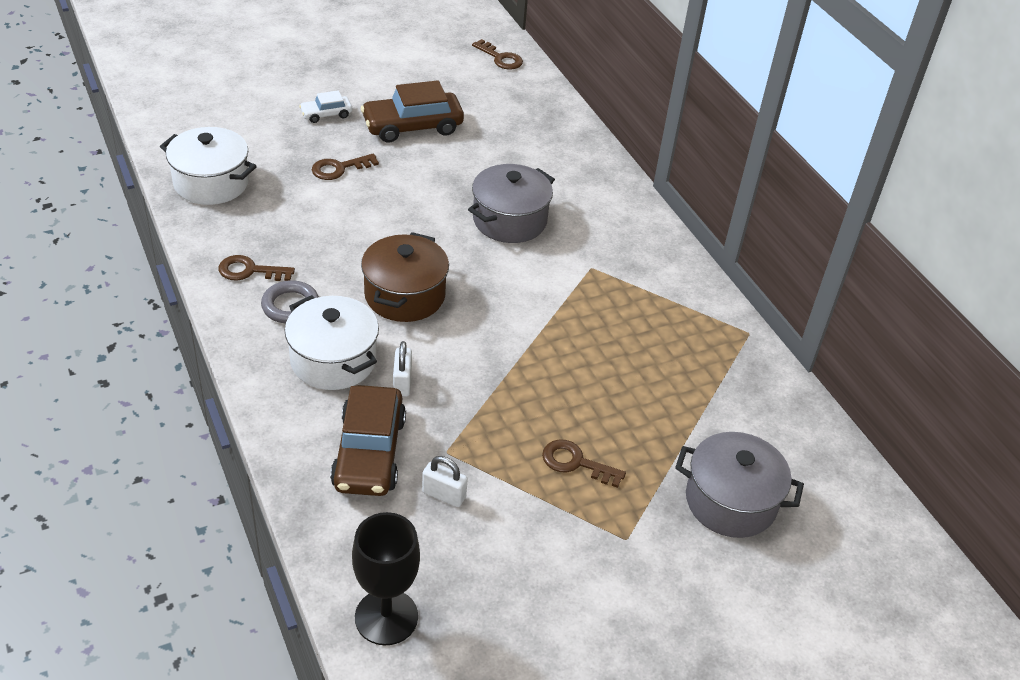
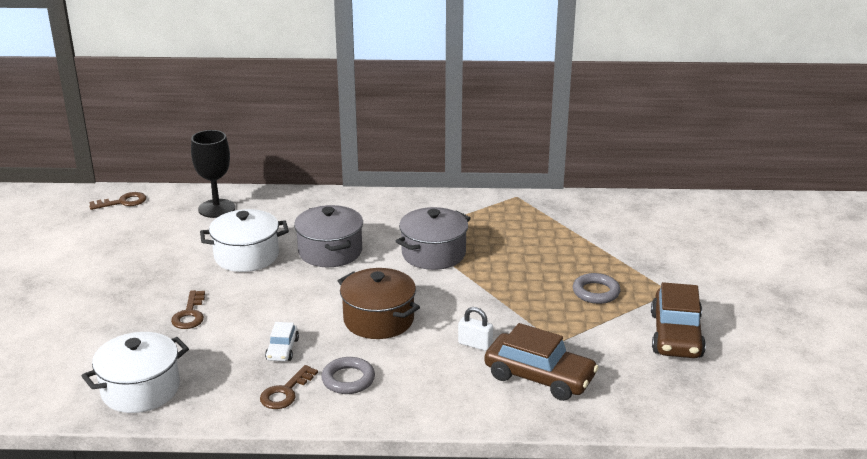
camera: 60 degrees left, 15 degrees down
(326, 114) = (105, 304): white car -> white car (282, 349)
(333, 360) = (428, 371): white pot -> white pot (246, 256)
(386, 617) = (699, 406): black goblet -> black goblet (216, 208)
(412, 126) = (170, 265): brown car -> brown car (676, 335)
(444, 495) = (598, 353): white padlock -> none
(575, 463) = (596, 292): brown key -> grey ring
(730, 501) = (656, 246): grey pot -> grey pot (433, 254)

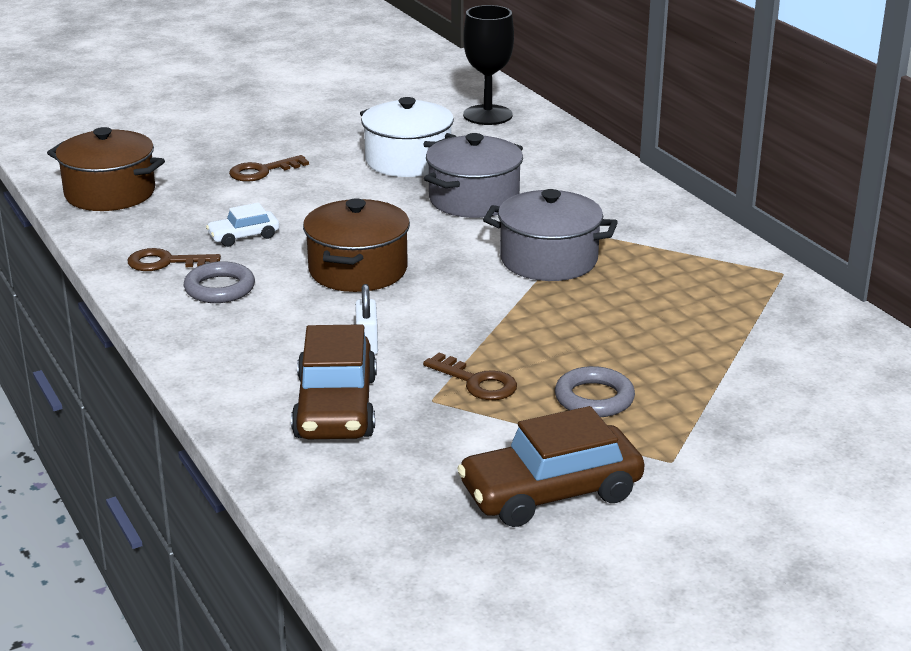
camera: 60 degrees right, 0 degrees up
(123, 202) = (439, 71): brown key -> brown key (477, 382)
(140, 389) = (110, 193): white pot -> brown pot

